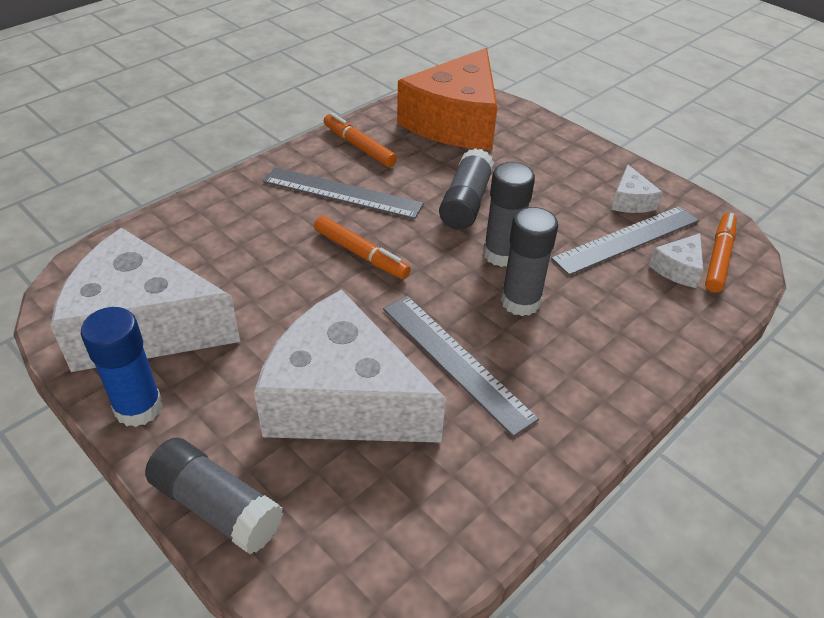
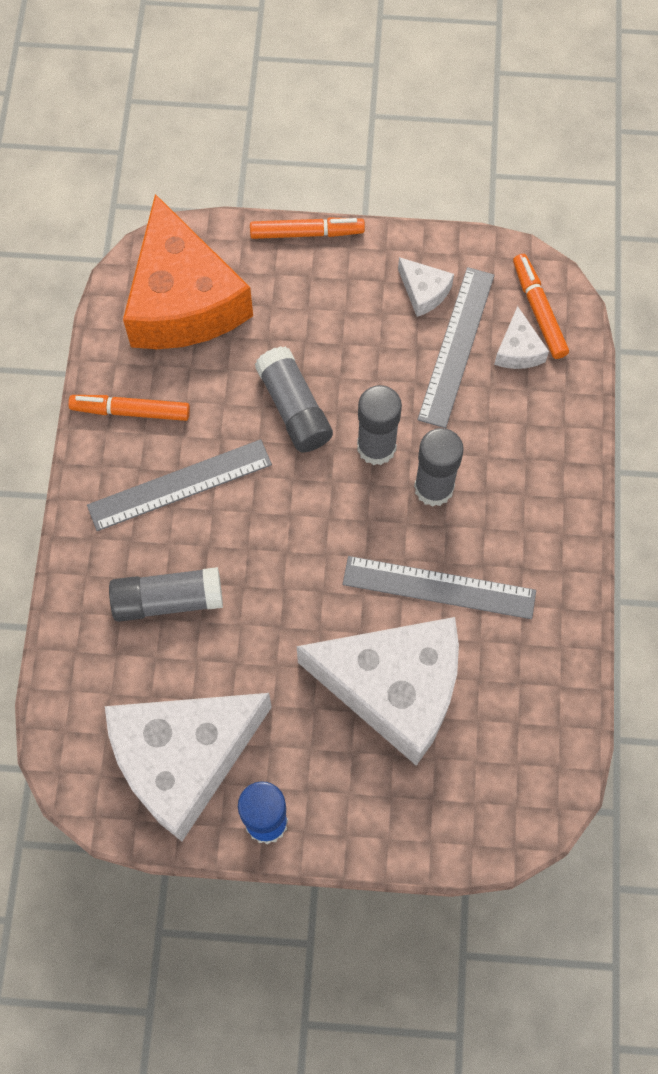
camera: 40 degrees left, 25 degrees up
(216, 507) = (401, 838): grey glue stick -> grey glue stick (168, 600)
(342, 398) = (394, 689): white cheese -> white cheese turned 150 degrees counterclockwise
(361, 254) = (268, 542): orange marker -> orange marker (306, 233)

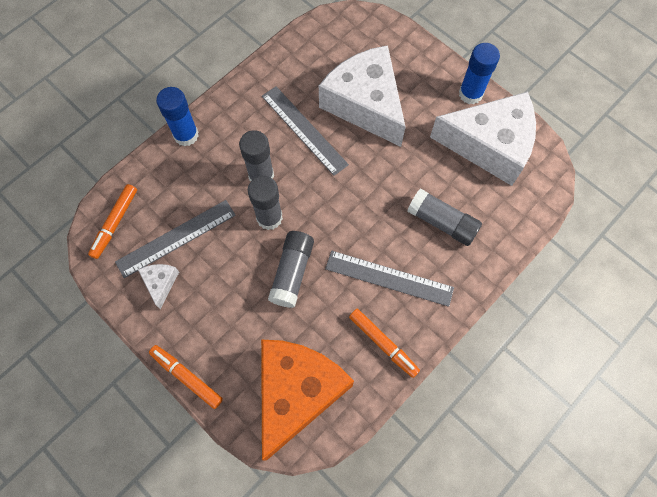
camera: 140 degrees left, 0 degrees up
(518, 350) = (148, 211): white cheese -> none
(572, 466) = (186, 135): none -> blue glue stick

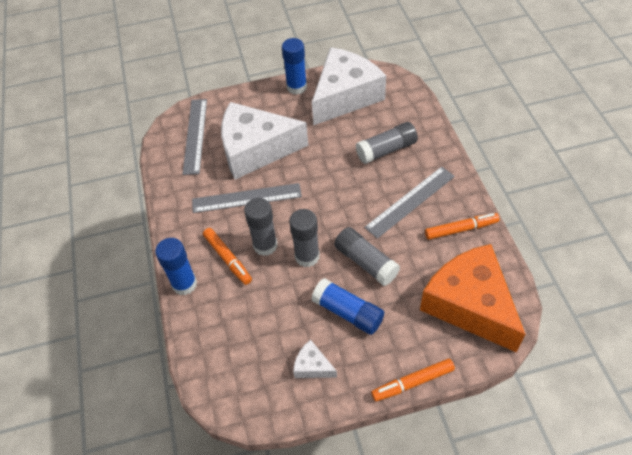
camera: 55 degrees left, 15 degrees down
(115, 223) = (228, 380): orange marker -> orange marker (227, 259)
(176, 238) = (278, 335): grey ruler -> grey ruler (195, 135)
(229, 285) = (348, 312): none -> blue glue stick

